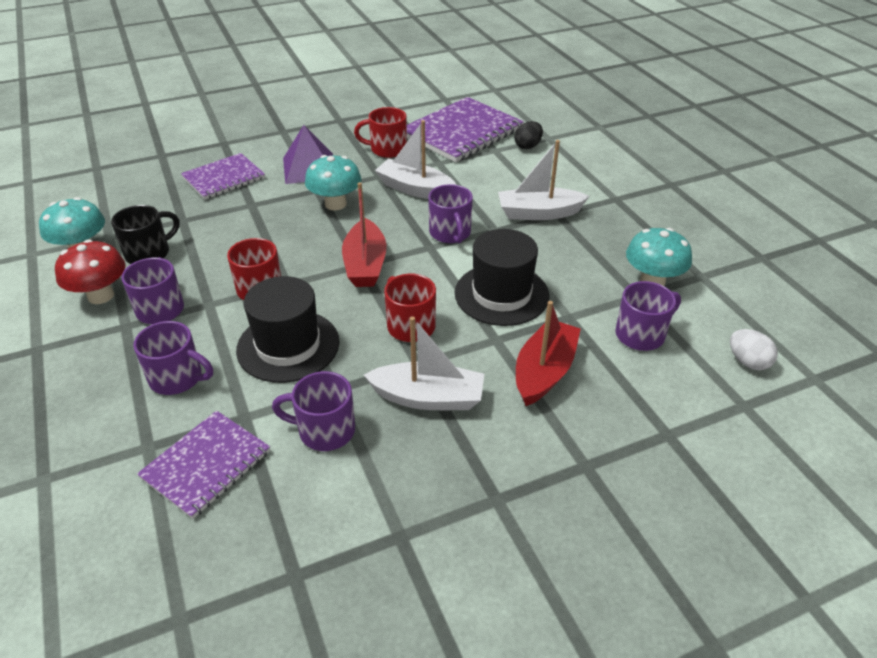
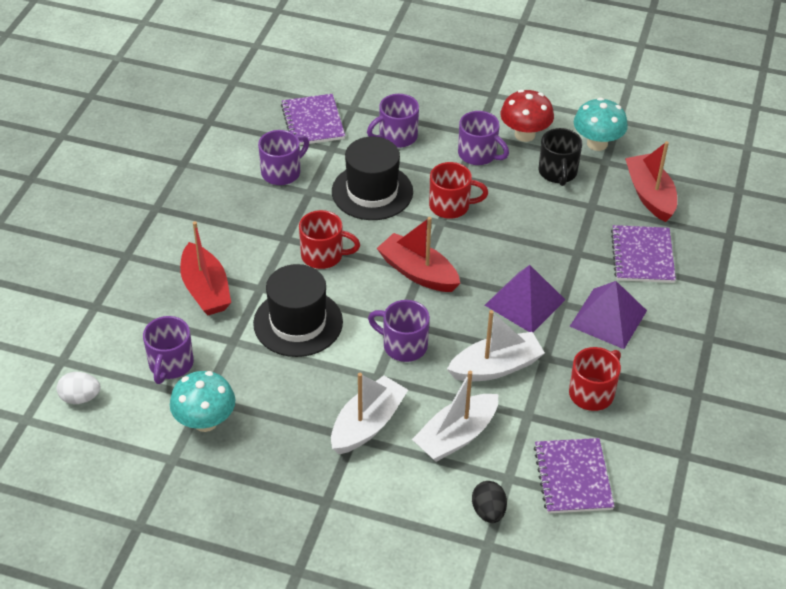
camera: 130 degrees right, 5 degrees up
(140, 200) = (650, 195): none -> red boat
(335, 204) = (524, 302): turquoise mushroom -> purple pyramid
(428, 398) = (253, 225): white boat -> white boat (456, 436)
(462, 132) = (572, 477): purple notebook -> purple notebook, size x0.62

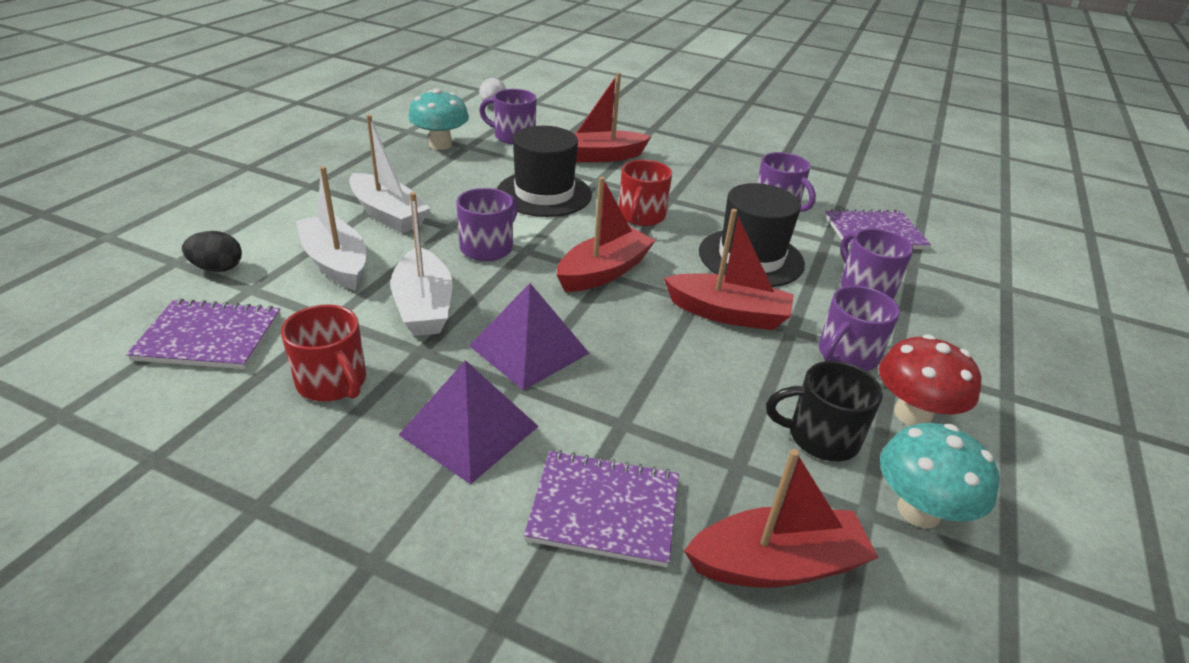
camera: 95 degrees right, 10 degrees down
(451, 206) = (728, 314): red mug -> red boat

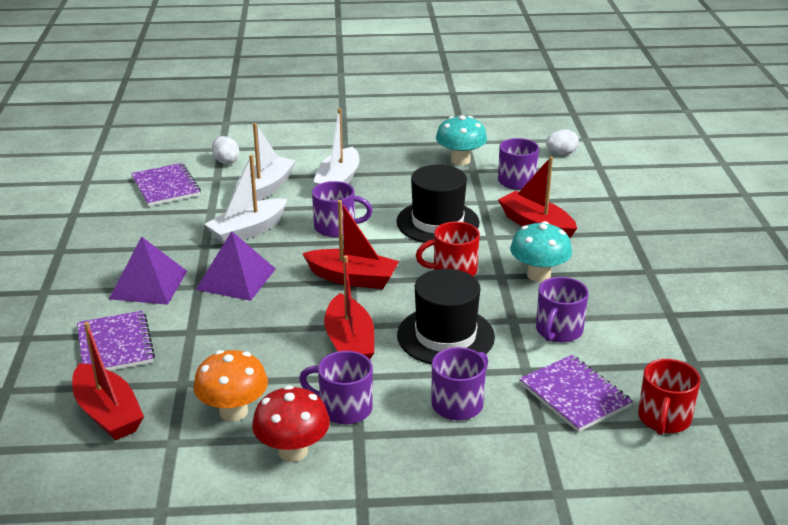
camera: 65 degrees right, 5 degrees down
(217, 268) = (226, 161): black egg -> white egg
(333, 382) = (157, 233): red mug -> red mug (664, 419)
(820, 437) = (233, 411): black mug -> orange mushroom
(918, 510) = (187, 465): turquoise mushroom -> turquoise mushroom (538, 275)

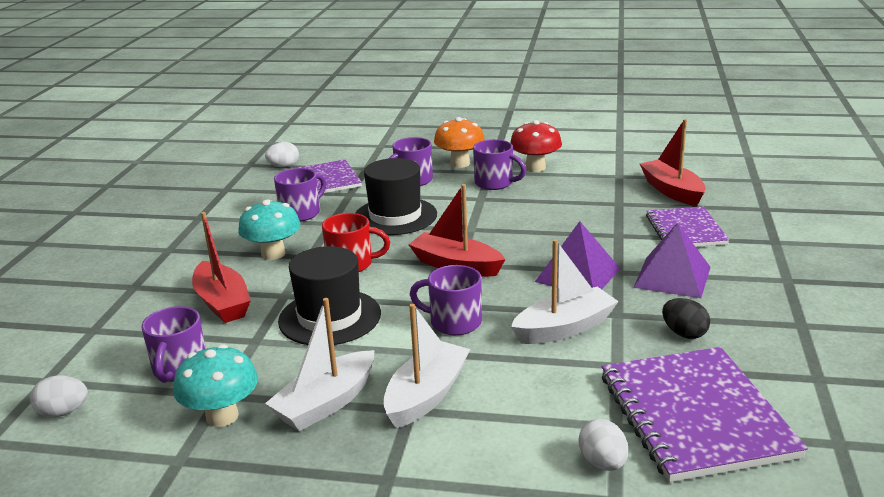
camera: 165 degrees left, 5 degrees down
(155, 235) = (684, 333): none -> black egg
(166, 186) = (695, 415): purple notebook -> purple notebook, size x1.62
(233, 411) = (576, 186): orange mushroom -> orange mushroom (460, 163)
(265, 189) = (538, 393): white boat -> white boat (326, 403)
(349, 343) = (478, 217): red boat -> none
(664, 419) = (284, 166): red mug -> white egg

